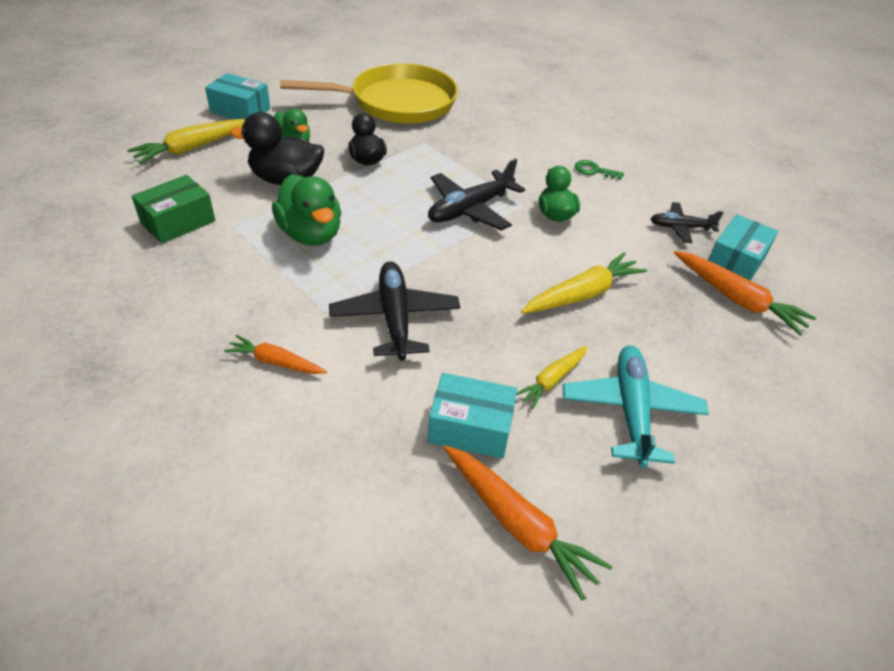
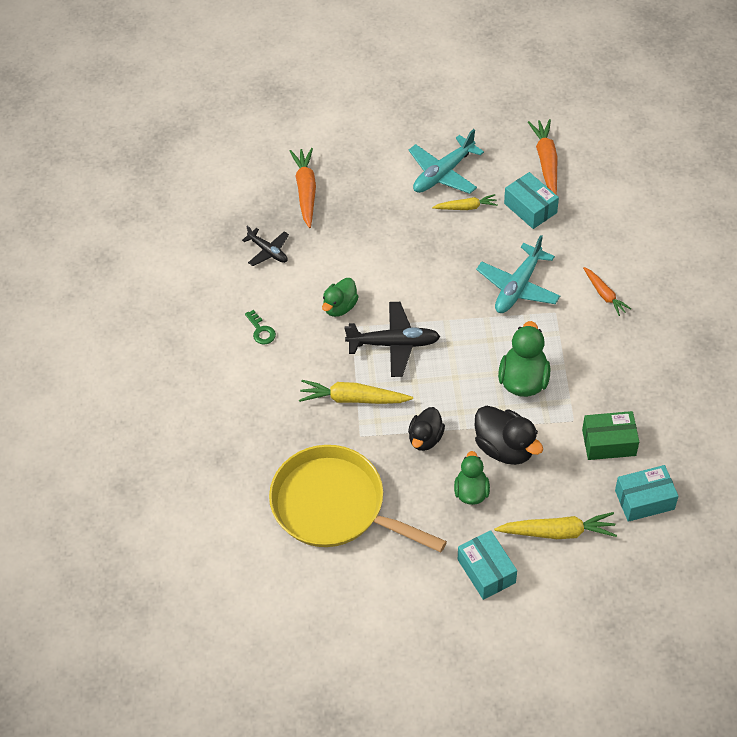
camera: 135 degrees left, 10 degrees up
(395, 317) = (518, 287): black plane -> turquoise plane
(582, 294) = (392, 242): yellow carrot -> yellow carrot (353, 399)
(735, 261) = (269, 211): turquoise box -> turquoise box (644, 500)

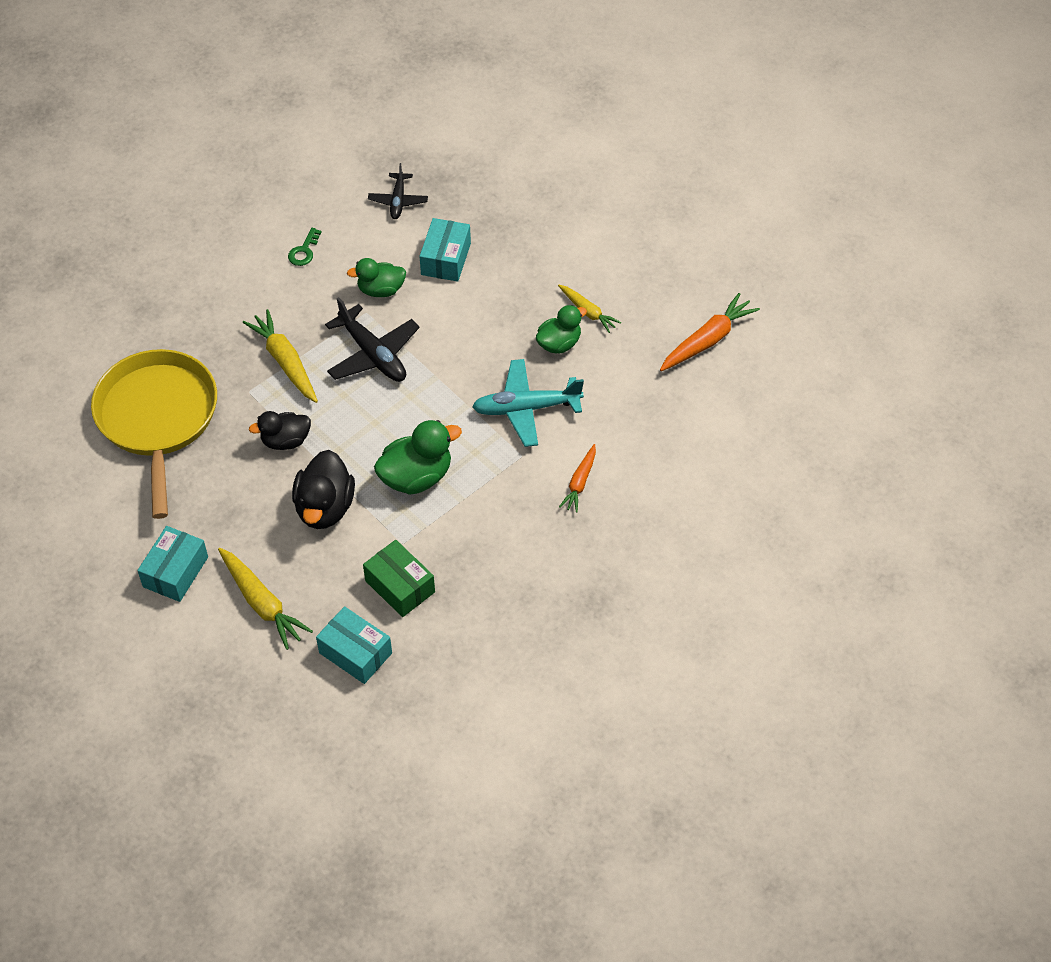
camera: 50 degrees right, 0 degrees up
(306, 191) = (494, 184): orange carrot -> none
(443, 173) = (613, 270): turquoise plane -> none
(471, 491) = (254, 510): green duck -> green duck (559, 343)
(530, 208) = (634, 362): turquoise box -> turquoise box (445, 259)

